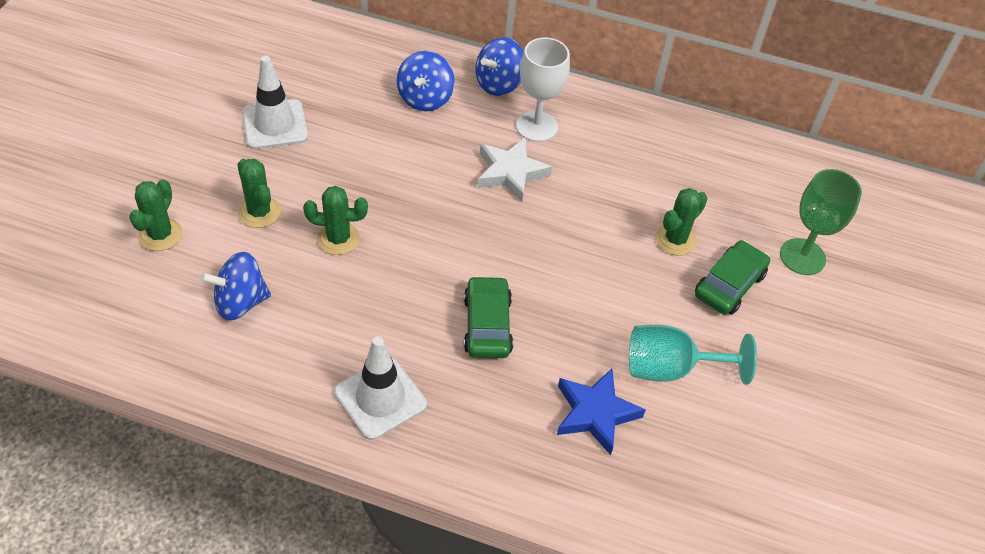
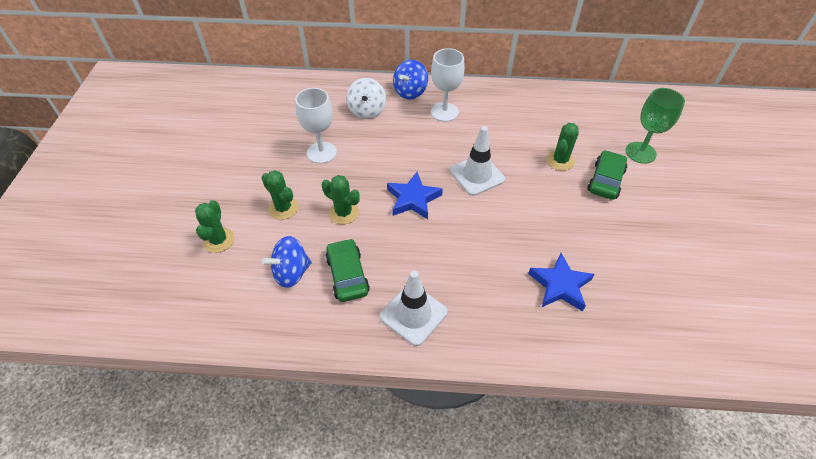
camera: 10 degrees left, 0 degrees up
(275, 125) = (274, 149): white traffic cone -> white traffic cone (477, 175)
(338, 145) = (321, 152): none -> white goblet
(338, 239) = (343, 213): green cactus -> green cactus turned 45 degrees clockwise
(425, 98) = (367, 111): blue spinning top -> white spinning top
(441, 243) = (413, 199): none -> blue star
(487, 325) = (465, 245): green car -> green car (347, 275)
(510, 172) = (440, 144): white star -> none
(671, 368) = (594, 243): turquoise goblet -> none

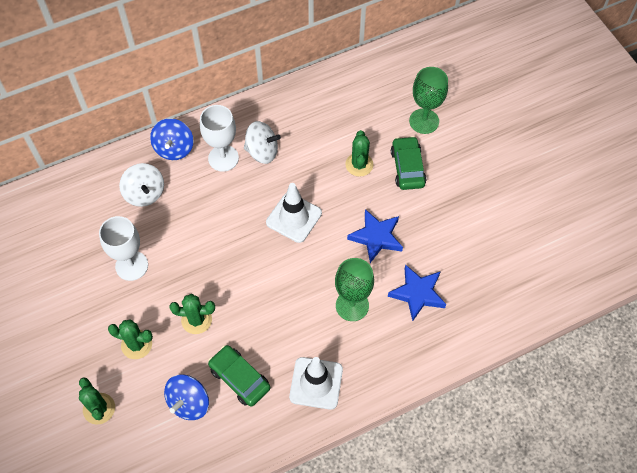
camera: 30 degrees left, 10 degrees up
(413, 199) = (251, 273): blue star -> blue star (376, 237)
(479, 120) = (262, 152): none -> white spinning top
(488, 265) = (352, 305): none -> green goblet

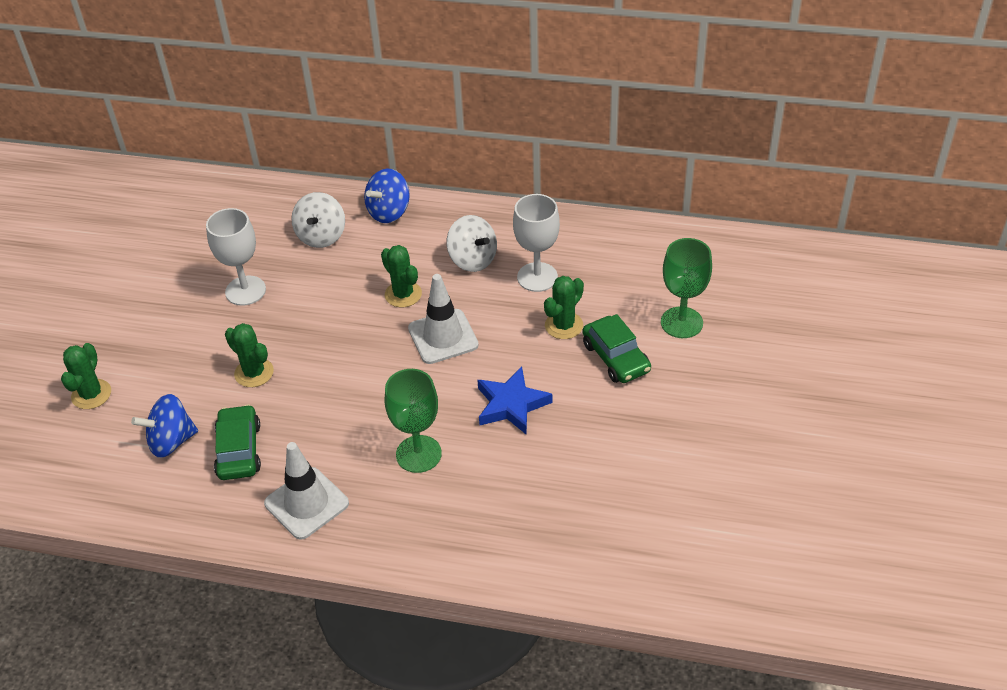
camera: 40 degrees right, 15 degrees down
(136, 344) = (179, 361): green cactus -> green cactus (403, 294)
(223, 158) = (427, 245): white goblet -> white goblet (537, 277)
(407, 168) = (616, 357): green car -> green car turned 120 degrees clockwise
(417, 293) = (501, 486): blue star -> none

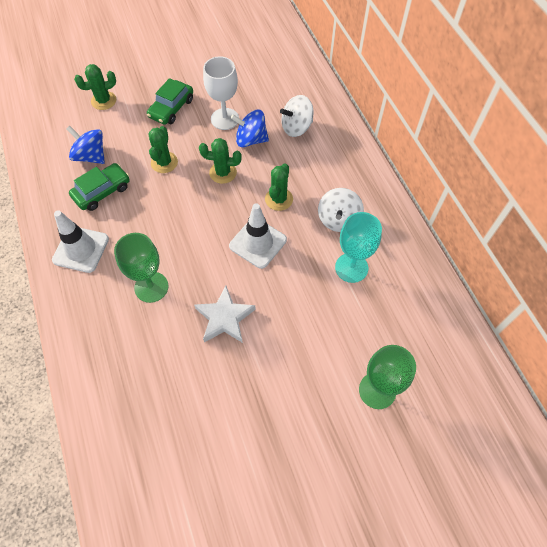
camera: 55 degrees right, 15 degrees up
(389, 212) = (344, 149): blue spinning top -> blue spinning top (251, 140)
(511, 405) = (225, 318): blue star -> white star
(537, 277) = (351, 267): white goblet -> turquoise goblet
(564, 325) = (318, 310): green cactus -> green cactus (223, 173)
(616, 357) = (311, 362): green car -> green car (171, 108)

